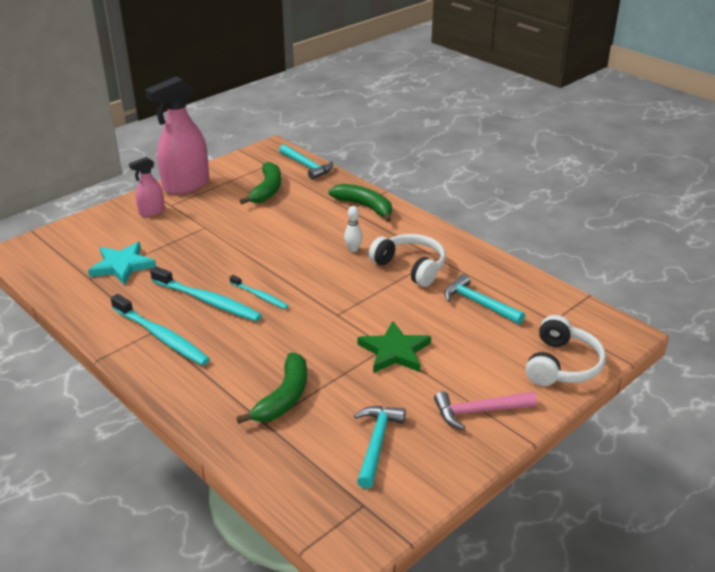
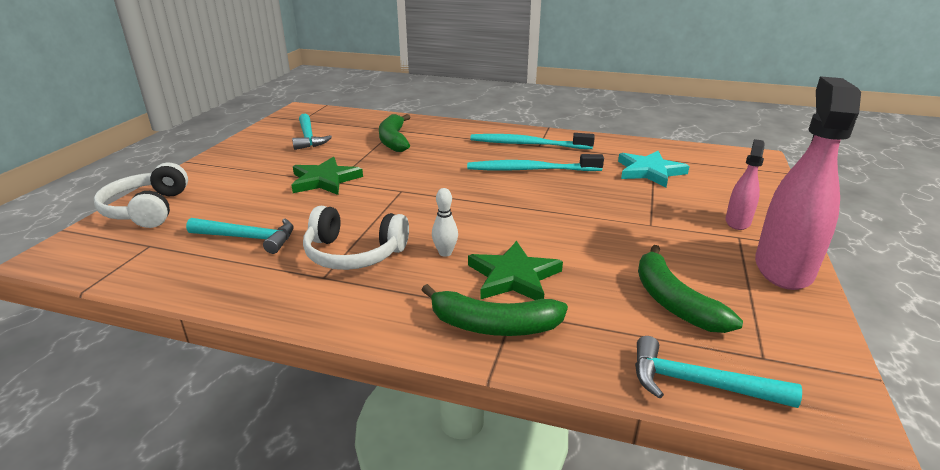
camera: 150 degrees right, 5 degrees down
(260, 296) = (490, 184): turquoise toothbrush -> none
(329, 224) = (513, 277): none -> green star
(479, 411) = (232, 165): pink hammer -> none

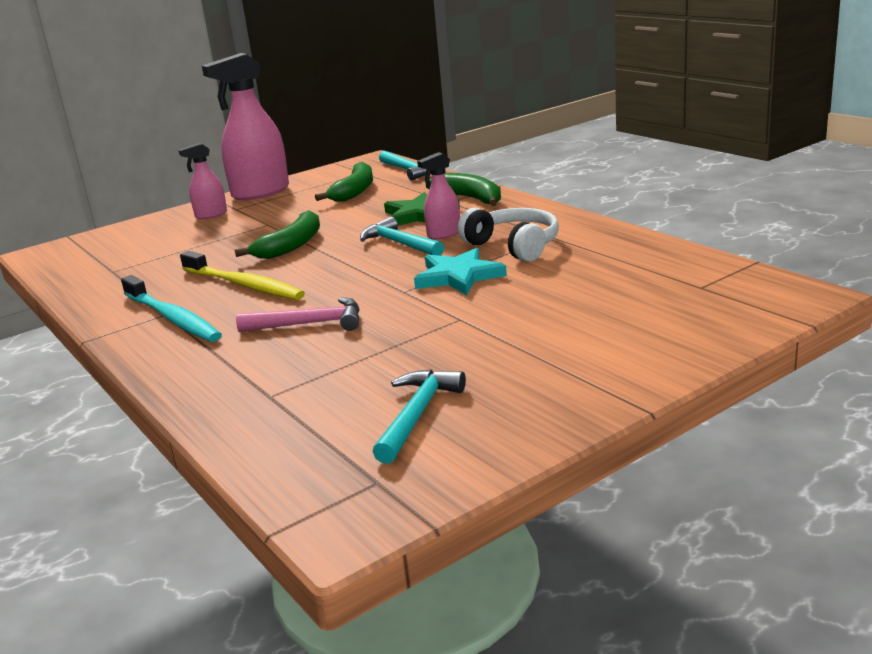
camera: 140 degrees left, 5 degrees down
(148, 209) = (707, 329): white headphones -> none
(248, 238) = (598, 274): turquoise hammer -> turquoise hammer (399, 244)
(325, 180) = (470, 323): green star -> none
(394, 140) = (304, 371): green banana -> green banana (291, 246)
(433, 159) = (309, 324): none -> pink hammer
(445, 253) = (443, 234): white bowling pin -> pink spray bottle
(530, 170) = (244, 285): turquoise toothbrush -> yellow toothbrush
(649, 171) = (155, 259): turquoise star -> turquoise star (458, 276)

